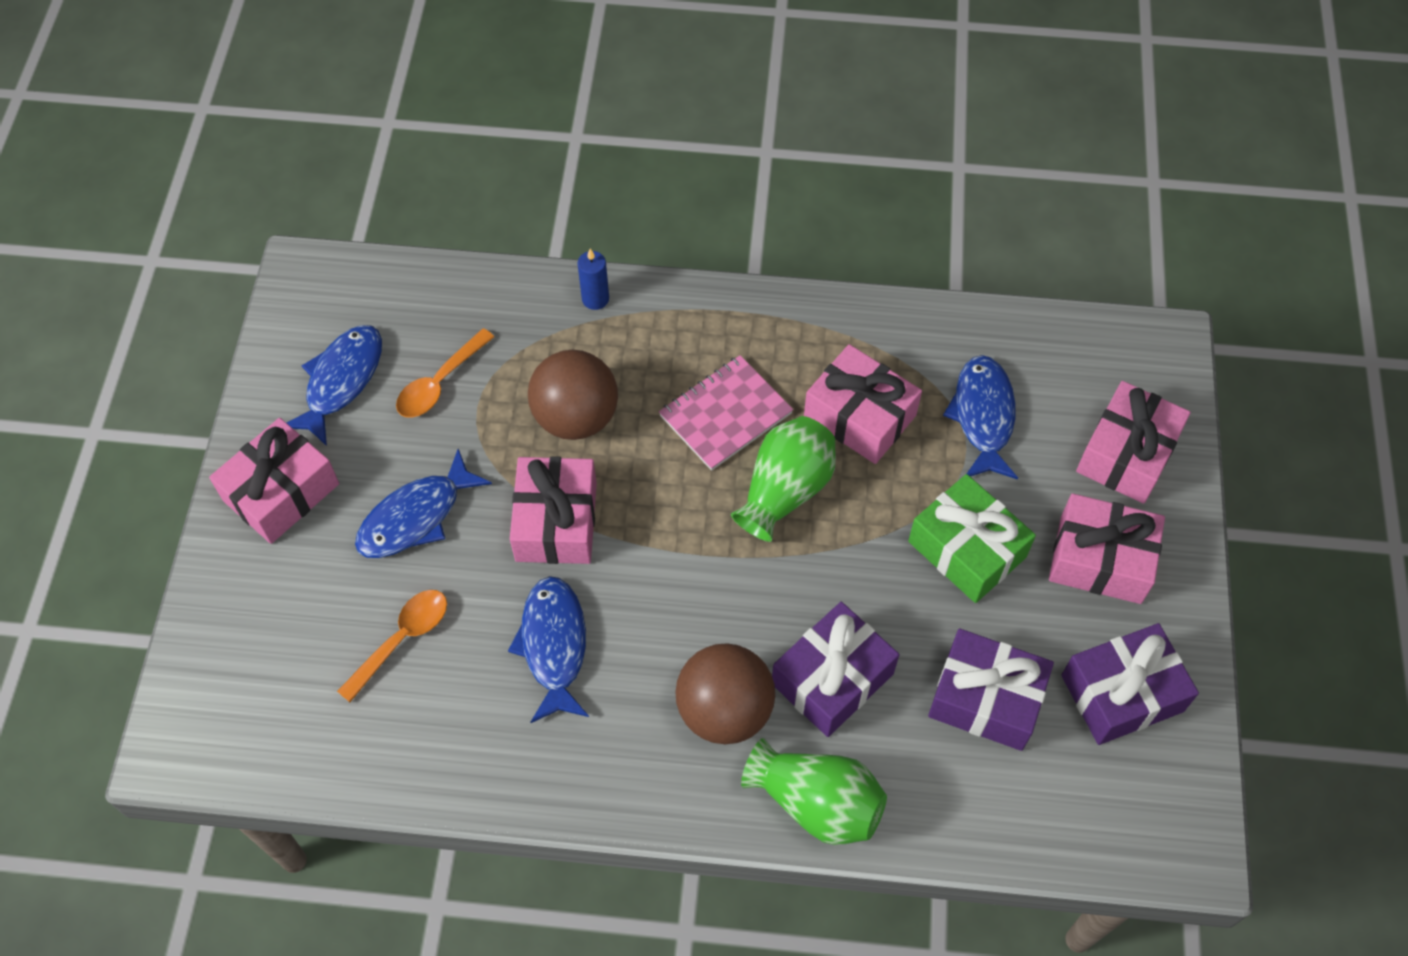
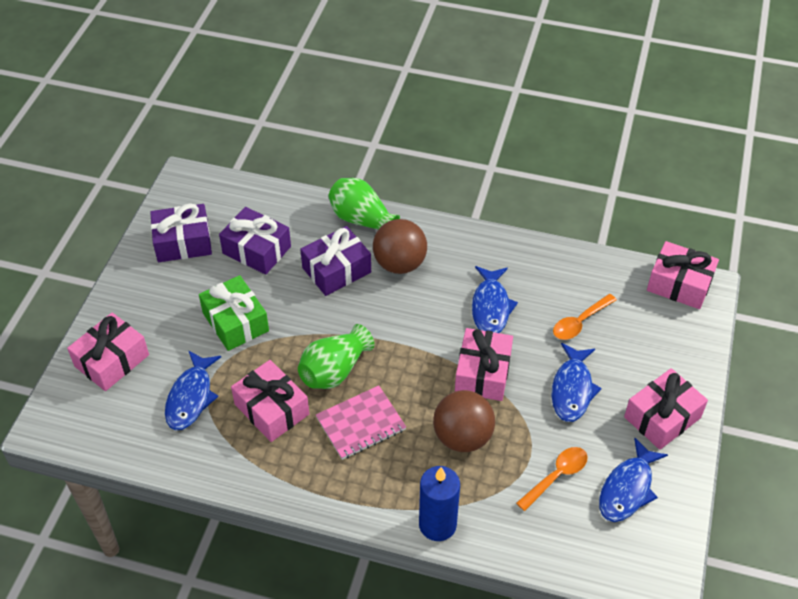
camera: 170 degrees left, 10 degrees down
(416, 516) = (572, 389): blue fish -> blue fish turned 135 degrees clockwise
(595, 299) = (437, 524): blue candle -> blue candle, size x1.81
(1100, 559) = (160, 305): pink gift -> pink gift (679, 284)

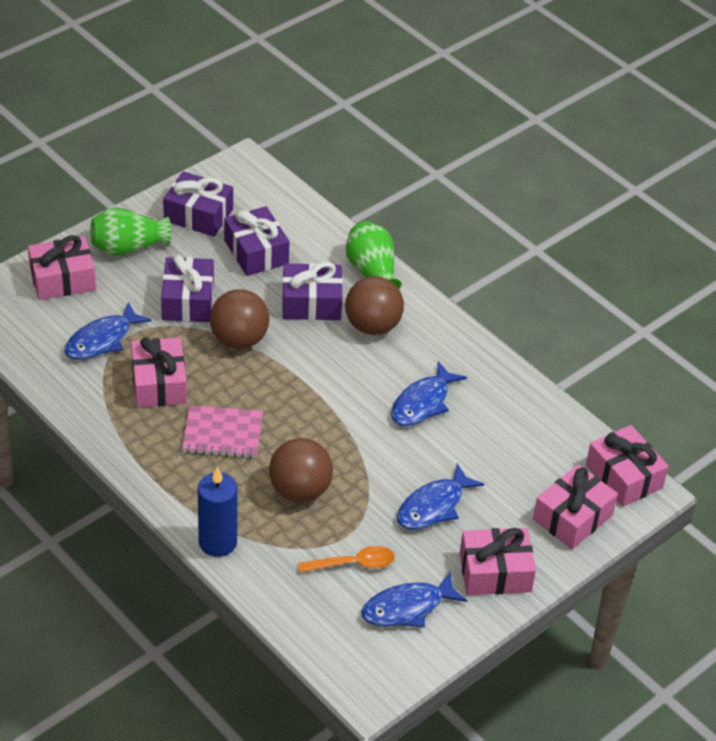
camera: 30 degrees right, 5 degrees down
(235, 322) = (188, 301): green gift -> purple gift
(305, 333) = (239, 339): none -> brown ball
(334, 370) = (237, 381): green vase -> green vase (128, 247)
(483, 373) = (364, 451): pink gift -> pink gift (572, 517)
(580, 322) = (494, 458): orange spoon -> none

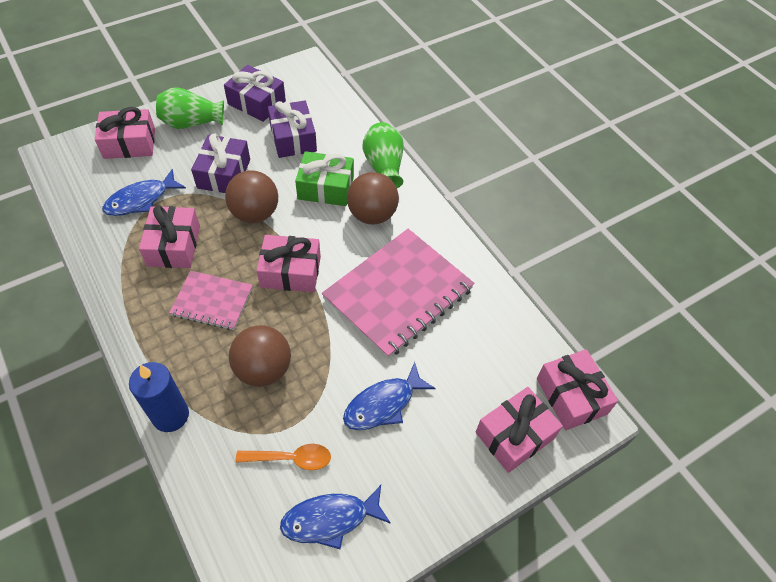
camera: 10 degrees right, 10 degrees up
(311, 303) = (326, 188): purple gift -> green gift
(423, 403) = (398, 294): blue fish -> pink notebook
(495, 572) = (427, 489): pink gift -> pink gift (290, 272)

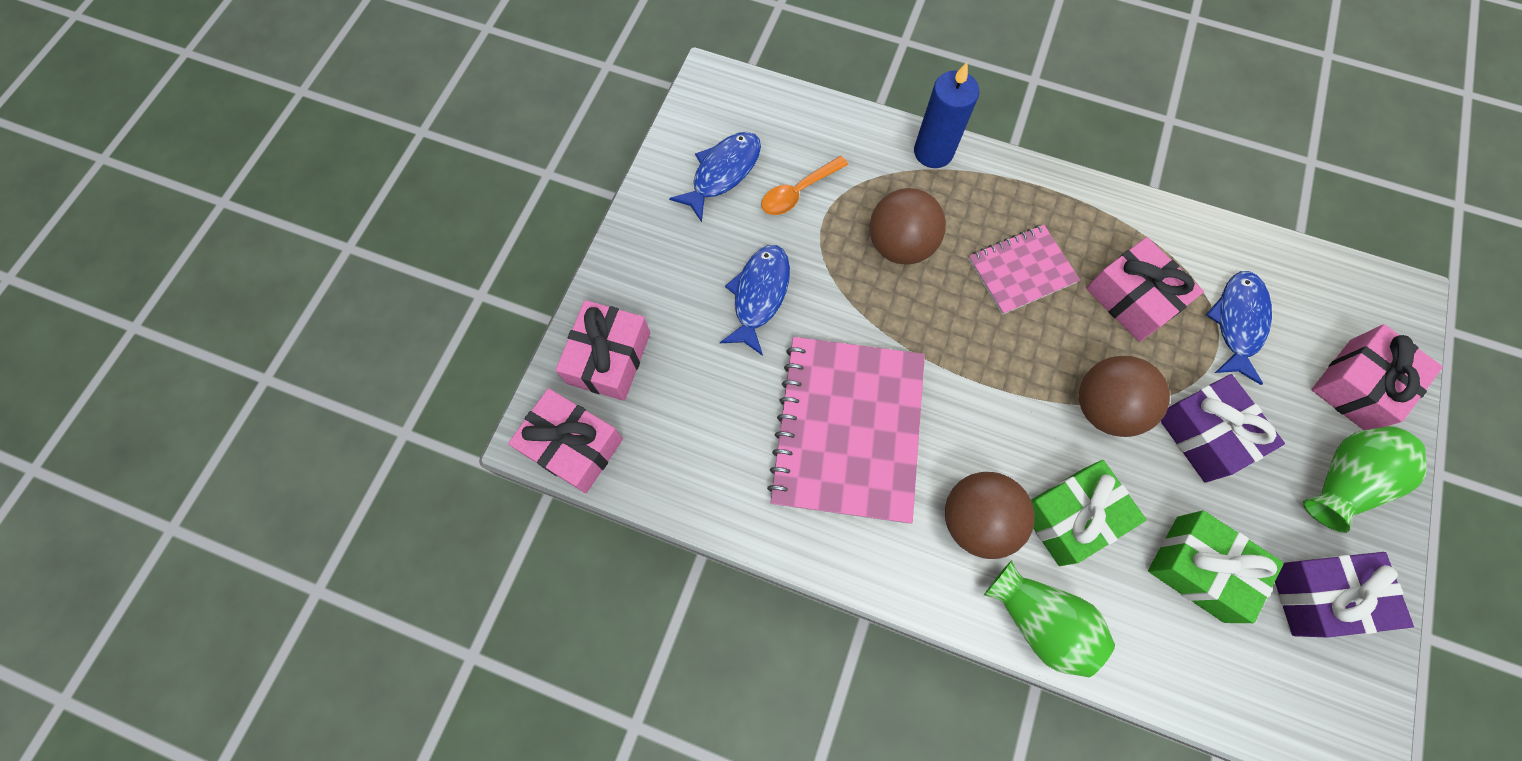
camera: 145 degrees right, 15 degrees up
(290, 272) = (985, 364): pink gift -> none
(293, 138) = (1199, 568): purple gift -> green gift

